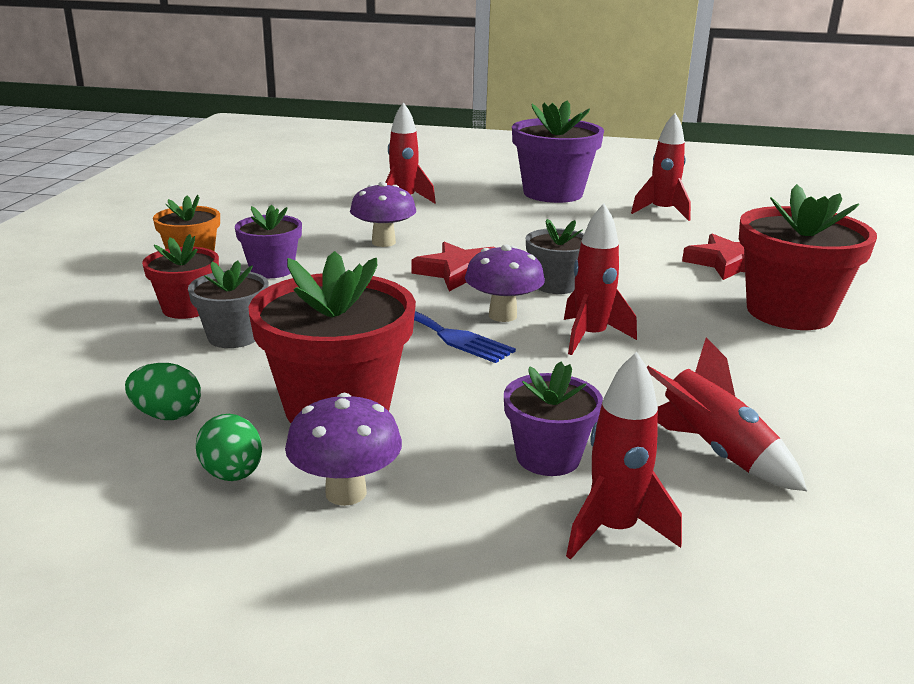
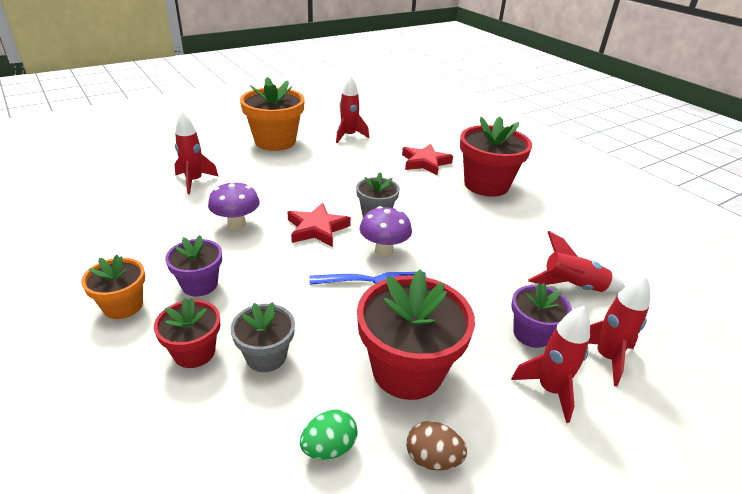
camera: 45 degrees left, 10 degrees up
(232, 474) = (432, 458): green egg -> brown egg
(346, 493) = (496, 423): purple mushroom -> none
(553, 193) = (275, 141): purple flower pot -> orange flower pot
(590, 337) = (440, 244): red rocket -> red rocket (549, 390)

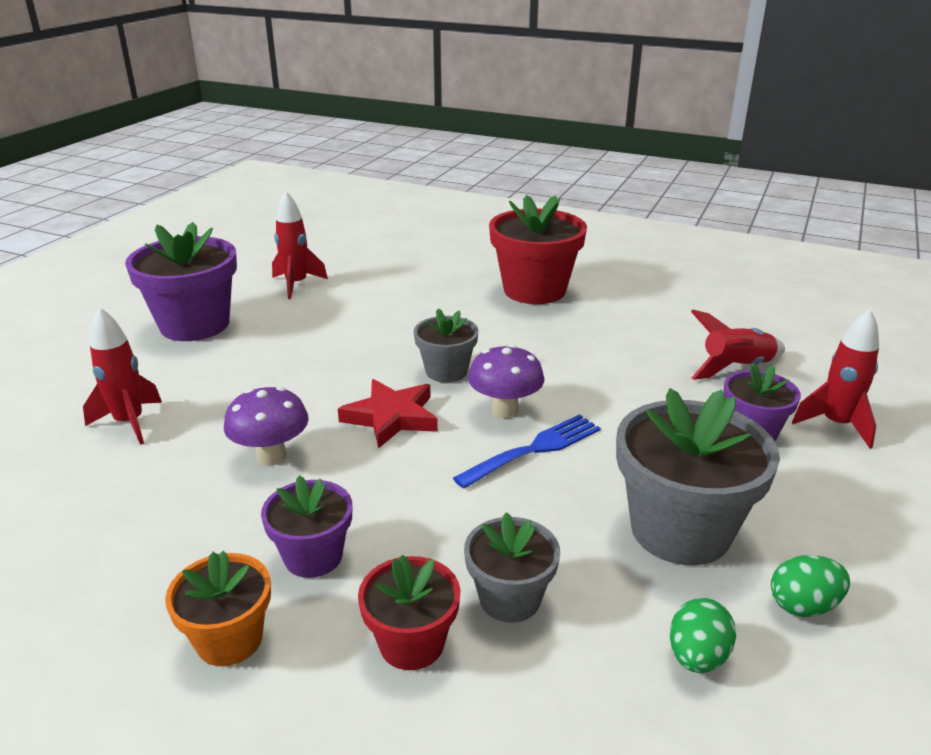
camera: 30 degrees left, 5 degrees down
(275, 141) = (195, 325): orange flower pot -> purple flower pot
(407, 370) = (680, 530): red flower pot -> grey flower pot
(425, 162) = (435, 287): red star -> none
(432, 458) = (803, 606): brown egg -> green egg
(549, 390) = (825, 480): red rocket -> none

